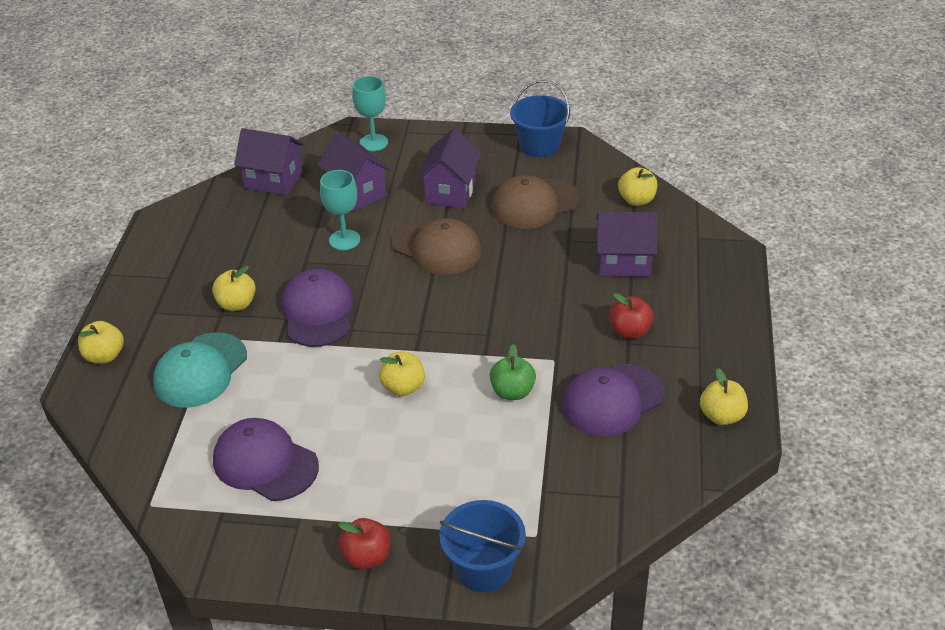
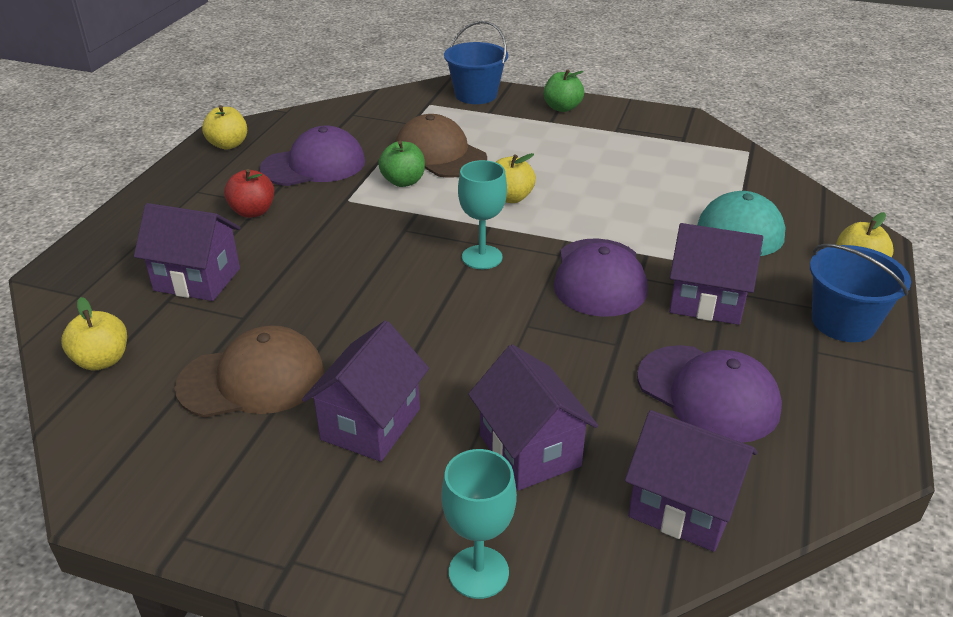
camera: 170 degrees left, 5 degrees down
(236, 304) = (706, 301): yellow apple -> purple house
(265, 463) = (649, 163): purple cap -> purple cap (708, 393)
(344, 240) = (558, 367): turquoise goblet -> turquoise goblet (482, 257)
(366, 557) = (562, 108): red apple -> green apple
(436, 247) = (426, 335): brown cap -> brown cap (439, 154)
(539, 145) = (165, 498): blue bucket -> blue bucket (843, 322)

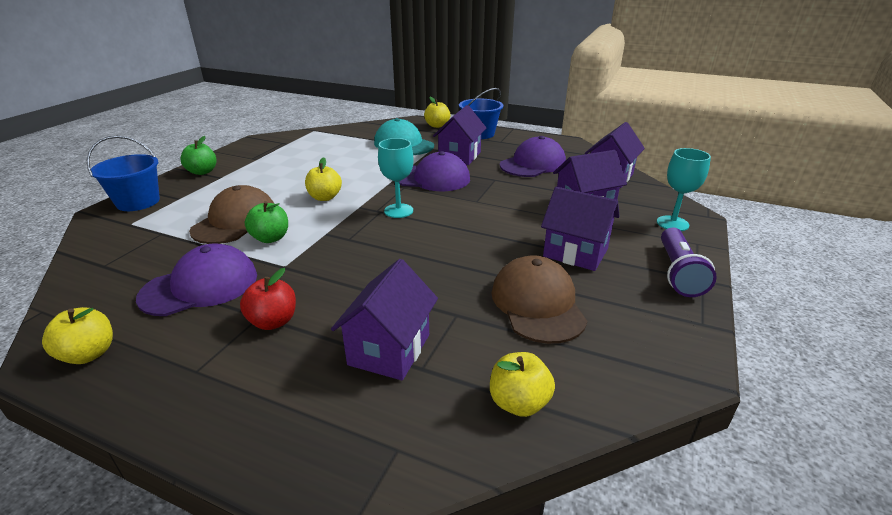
camera: 85 degrees left, 5 degrees down
(309, 539) = (678, 272): none -> purple flashlight
(314, 165) = (200, 286): purple cap -> purple cap turned 75 degrees clockwise
(439, 154) = (235, 221): brown cap -> brown cap turned 150 degrees clockwise

